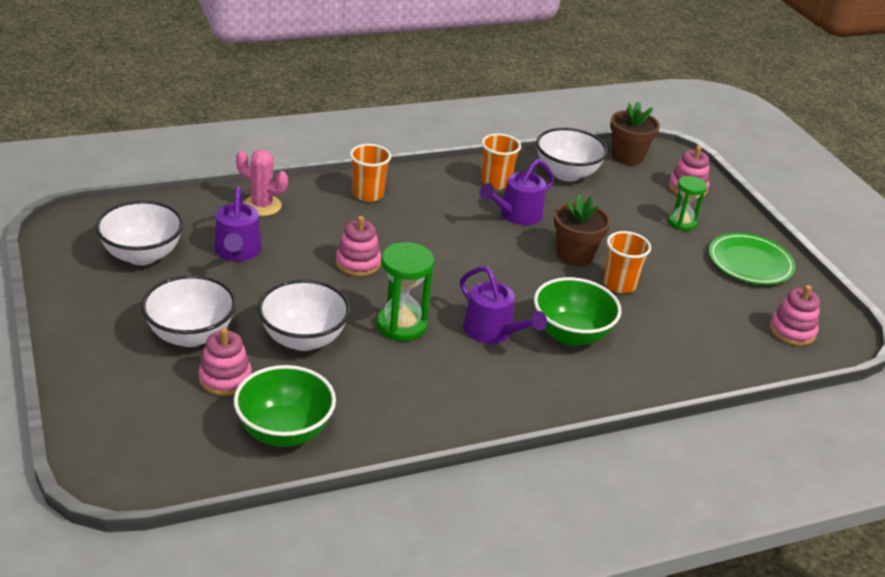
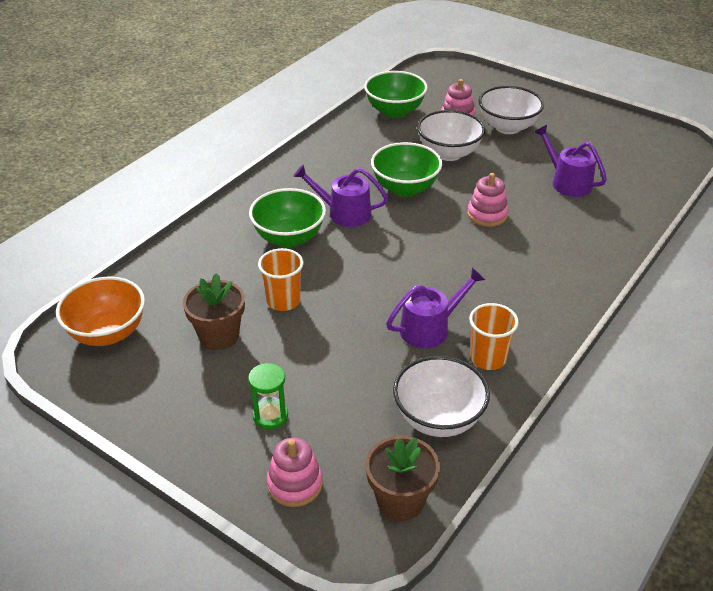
camera: 150 degrees right, 5 degrees up
(142, 255) = (610, 152): white bowl -> none
(262, 206) = (612, 222): pink cactus -> none
(368, 194) = (564, 277): orange cup -> none
(401, 325) = (405, 188): green hourglass -> green bowl
(517, 215) = (429, 328): purple watering can -> purple watering can turned 45 degrees clockwise
(574, 255) = (342, 311): brown flower pot -> brown flower pot (219, 336)
(750, 263) = (173, 397): green plate -> none
(792, 331) = (108, 333): pink stacking toy -> orange bowl

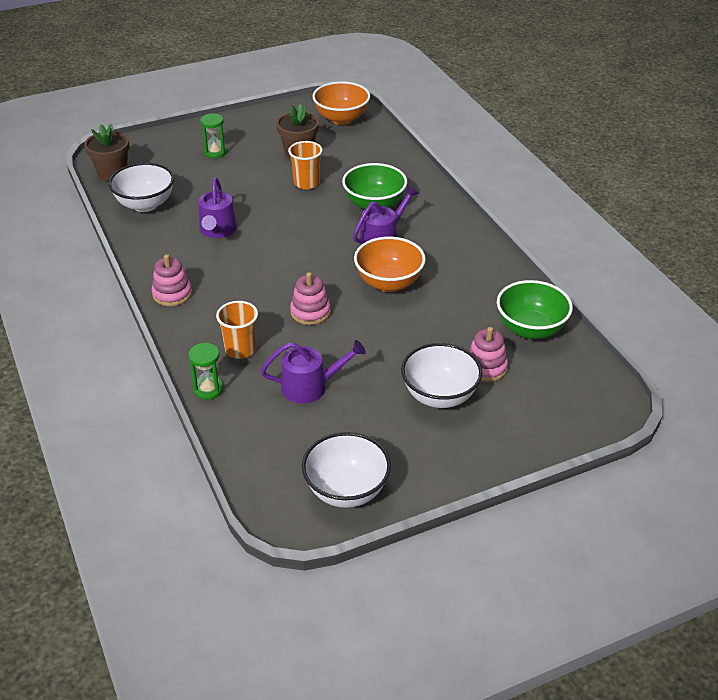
camera: 120 degrees right, 0 degrees up
(295, 484) = (162, 147): pink stacking toy -> pink stacking toy (172, 294)
(405, 188) = (389, 283): green bowl -> orange bowl
(449, 153) = (423, 332): white bowl -> white bowl (346, 491)
(488, 358) = (165, 242): orange cup -> orange cup (240, 349)
(633, 229) = (208, 389): none -> green hourglass

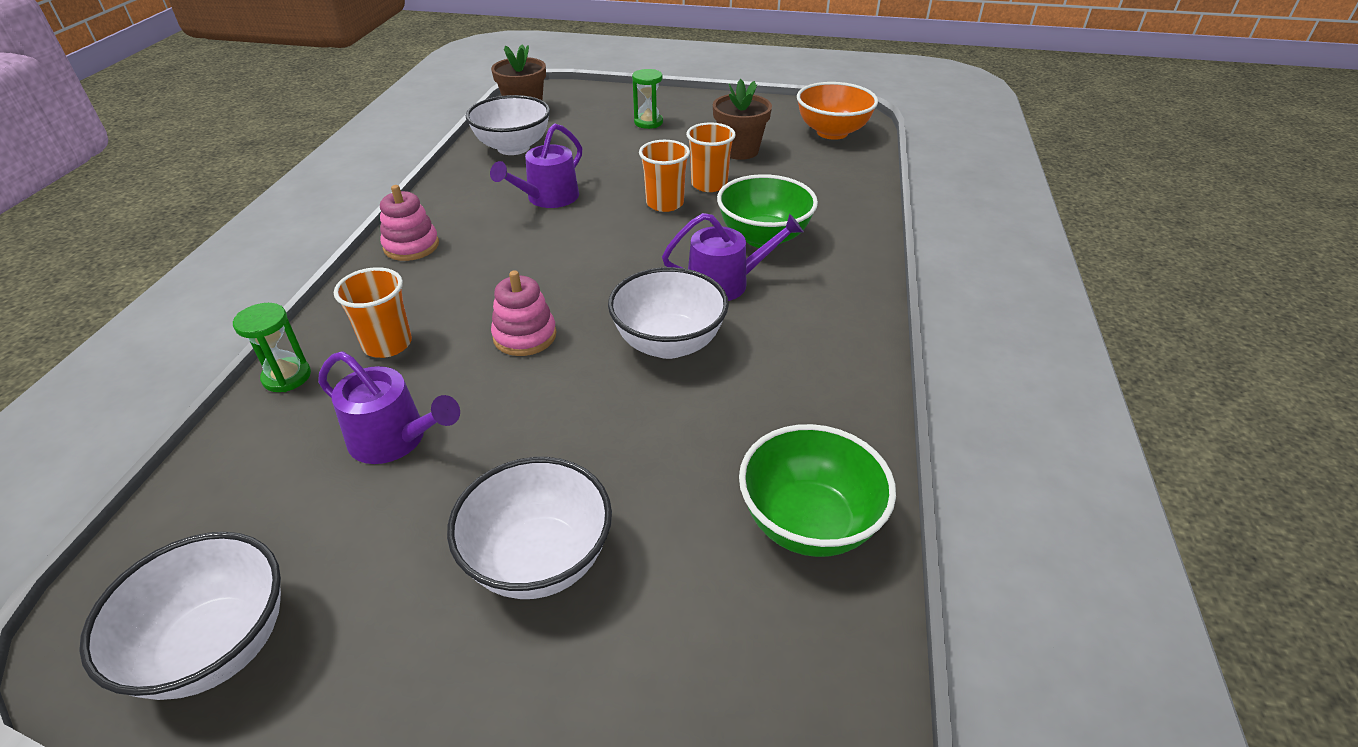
camera: 35 degrees right, 0 degrees up
(294, 206) = (665, 203): none -> orange cup
(389, 283) = (668, 343): orange bowl -> white bowl
(485, 367) = (664, 551): pink stacking toy -> none

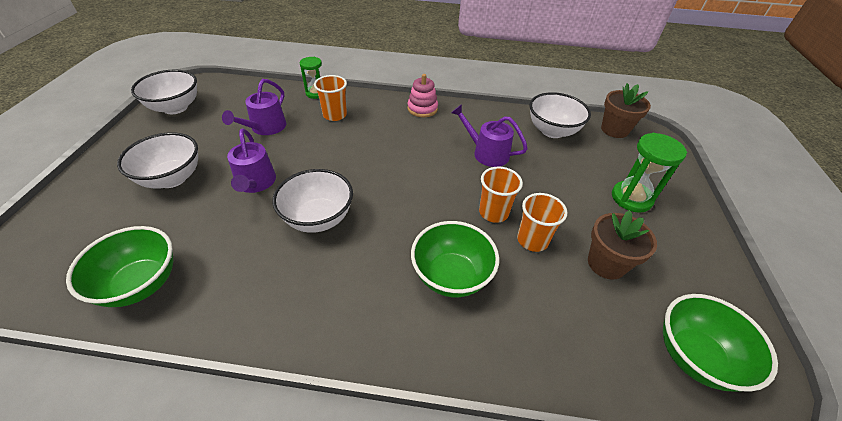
camera: 85 degrees right, 5 degrees up
(525, 336) = (335, 158): pink stacking toy -> none
(648, 122) = (631, 198): green hourglass -> green hourglass, size x1.53
(725, 283) = (385, 249): purple watering can -> purple watering can (255, 183)
(832, 132) = (694, 357): orange bowl -> green bowl

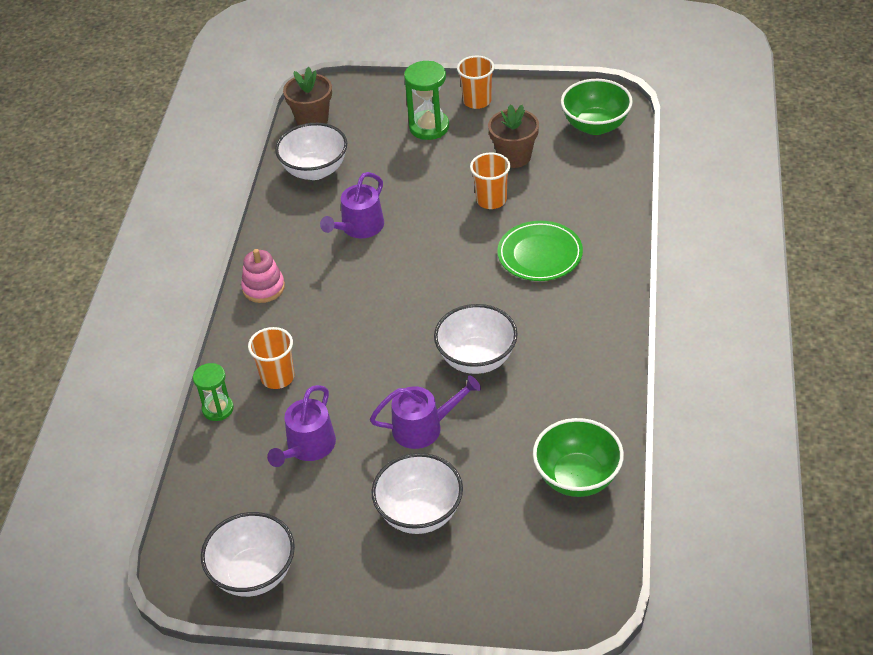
camera: 85 degrees left, 0 degrees up
(265, 127) = (308, 447): purple watering can -> purple watering can turned 90 degrees clockwise
(451, 276) = (540, 254): green bowl -> green plate
(493, 212) = (457, 225): orange cup -> orange cup (477, 101)

